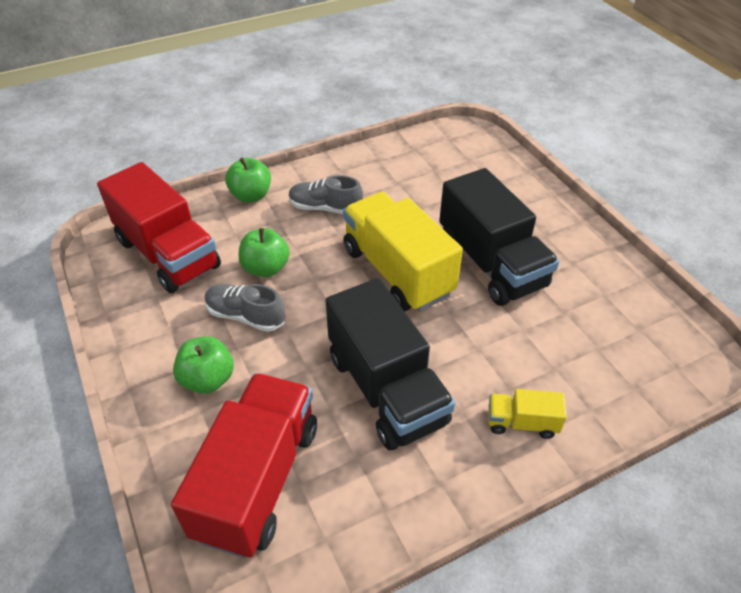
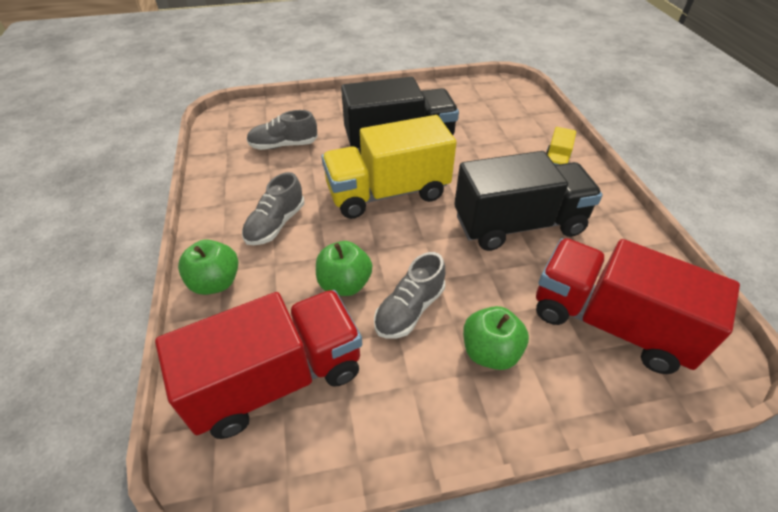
camera: 75 degrees left, 0 degrees up
(440, 181) = (283, 145): none -> grey shoe

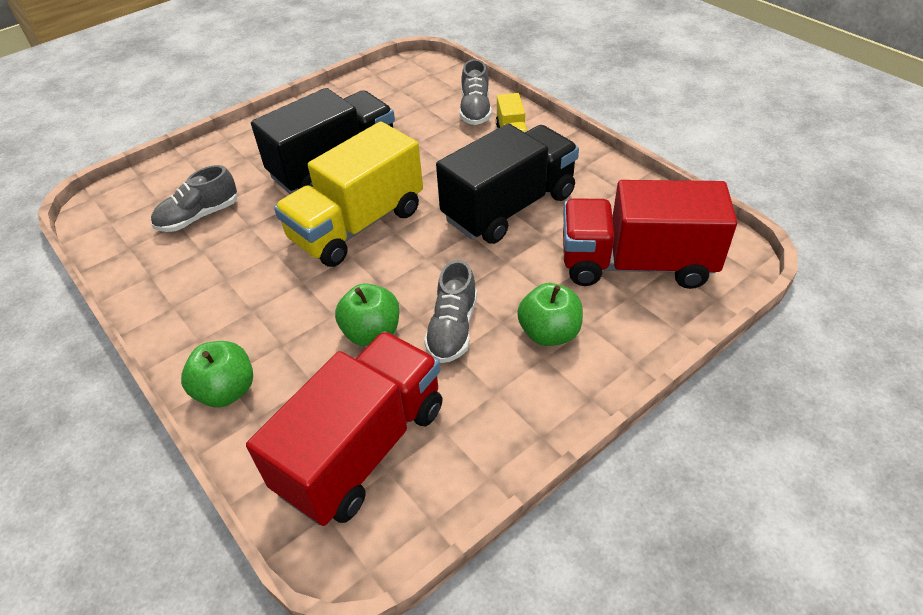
camera: 25 degrees left, 0 degrees up
(275, 224) = (253, 305): grey shoe -> grey shoe (475, 110)

